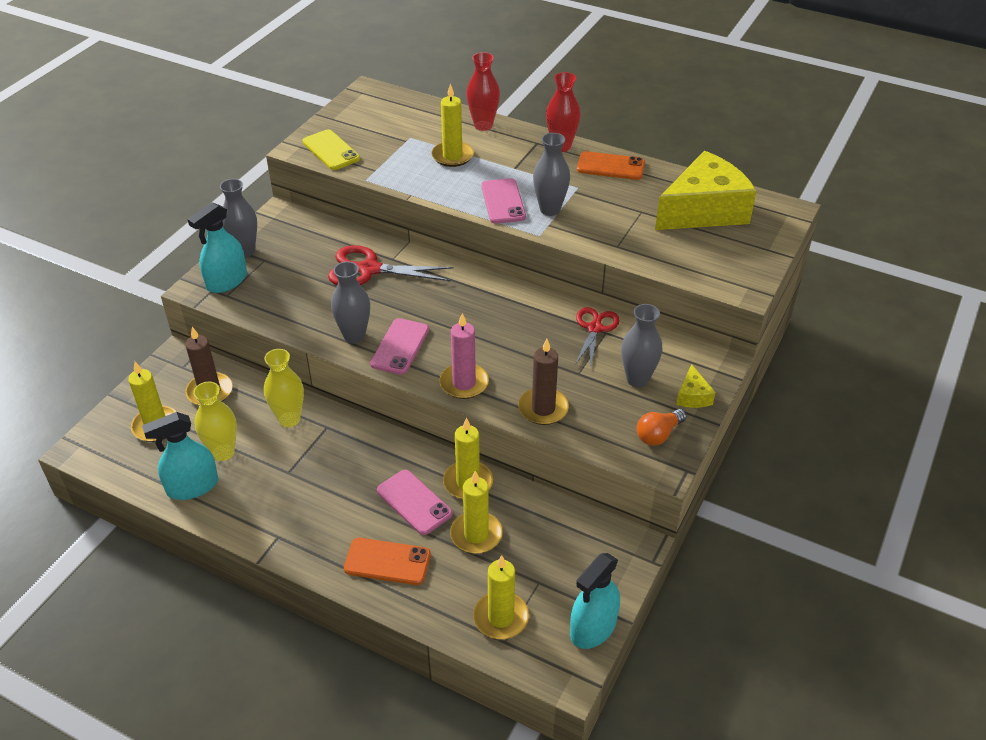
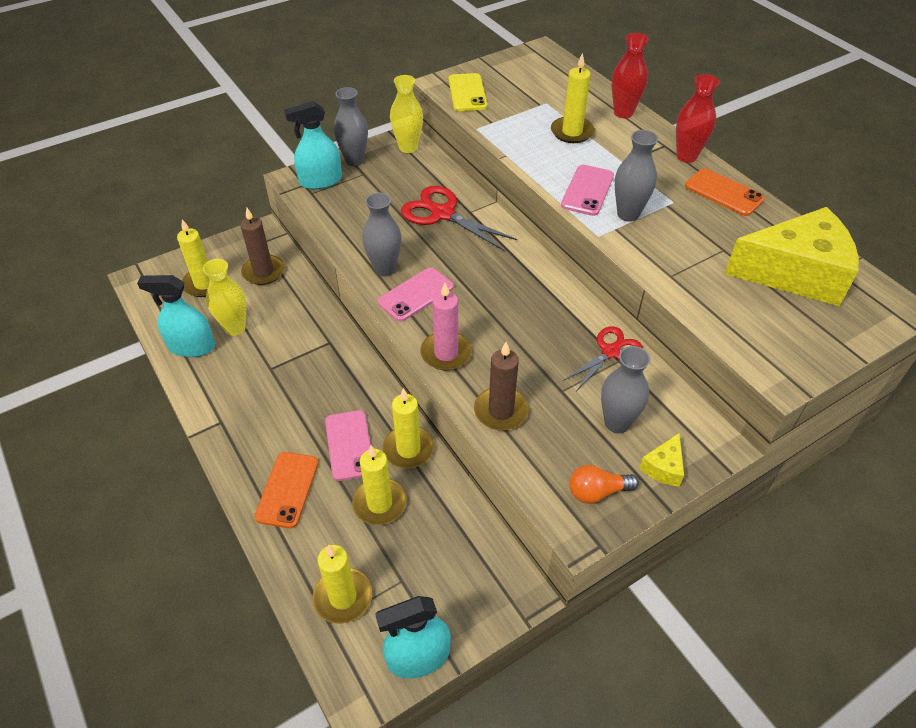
camera: 30 degrees right, 5 degrees up
(289, 419) = (305, 322): yellow vase -> yellow vase (408, 147)
(387, 562) = (287, 489): orange phone -> orange phone turned 60 degrees clockwise

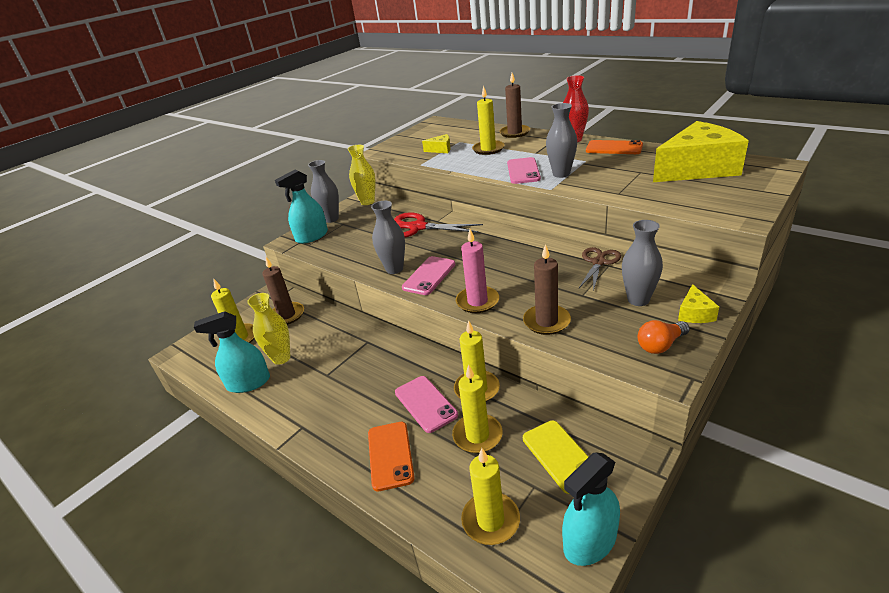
camera: 15 degrees left, 15 degrees down
(467, 93) = (400, 151): yellow phone -> yellow phone (560, 455)
(515, 110) = (441, 150): none -> yellow cheese
(610, 352) = (598, 262): red scissors -> brown scissors
(623, 113) = (514, 133): red vase -> brown candle

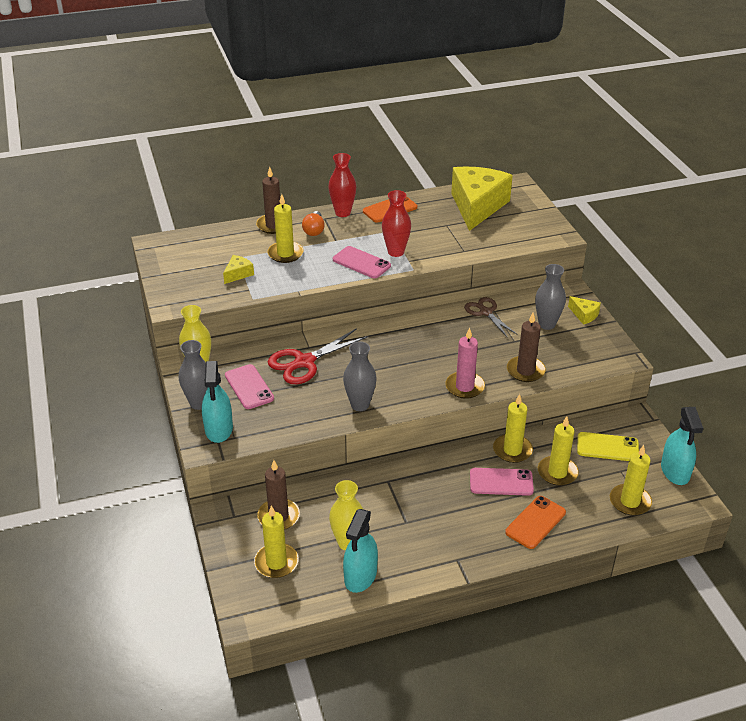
camera: 60 degrees left, 5 degrees up
(390, 455) = (535, 522): orange phone -> orange phone turned 75 degrees counterclockwise
(429, 276) = (397, 392): pink phone -> pink phone (249, 387)
(561, 174) = (396, 252): grey vase -> red vase
(660, 345) = (598, 344): orange light bulb -> orange light bulb (314, 230)

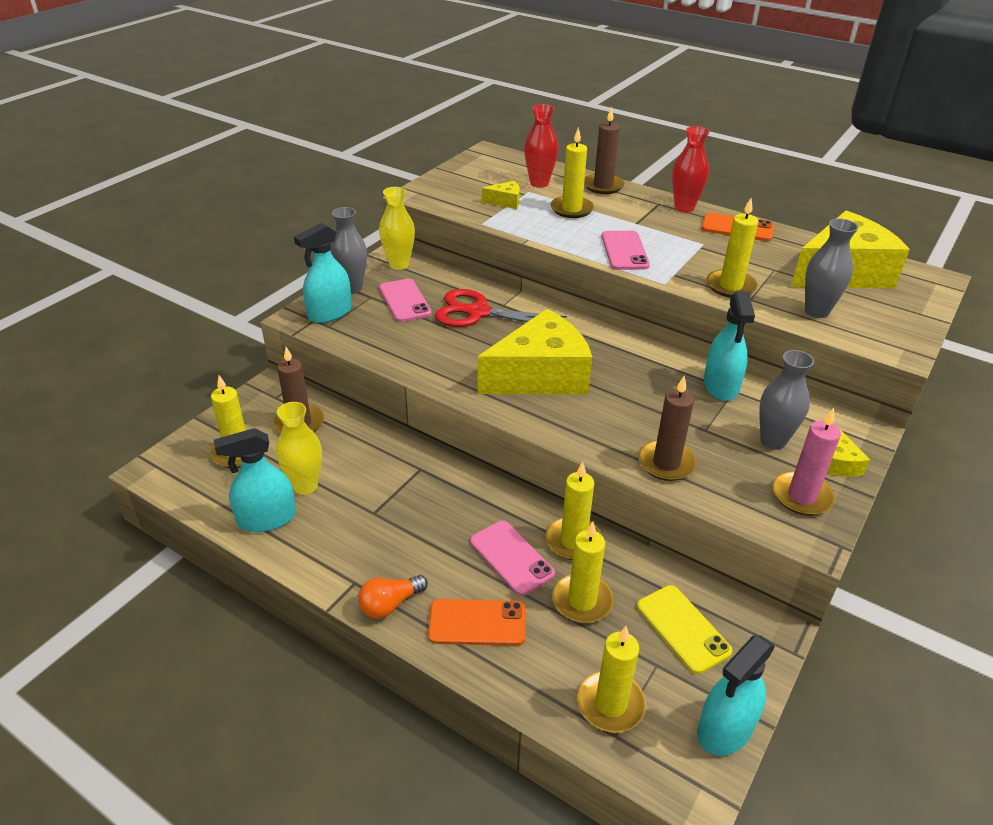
camera: 50 degrees right, 0 degrees up
(249, 387) = (405, 301): pink phone -> pink phone turned 45 degrees counterclockwise
(314, 230) = (631, 206): orange light bulb -> orange light bulb (390, 604)
(360, 405) = (458, 374): grey vase -> grey vase (816, 311)
(396, 252) = (675, 261): red vase -> red vase (539, 183)
(401, 372) = (540, 375): none -> yellow cheese
(444, 249) = (730, 286): none -> yellow candle
(464, 387) = (576, 430): pink candle -> pink candle (801, 496)
(486, 312) = (721, 386): brown scissors -> turquoise spray bottle

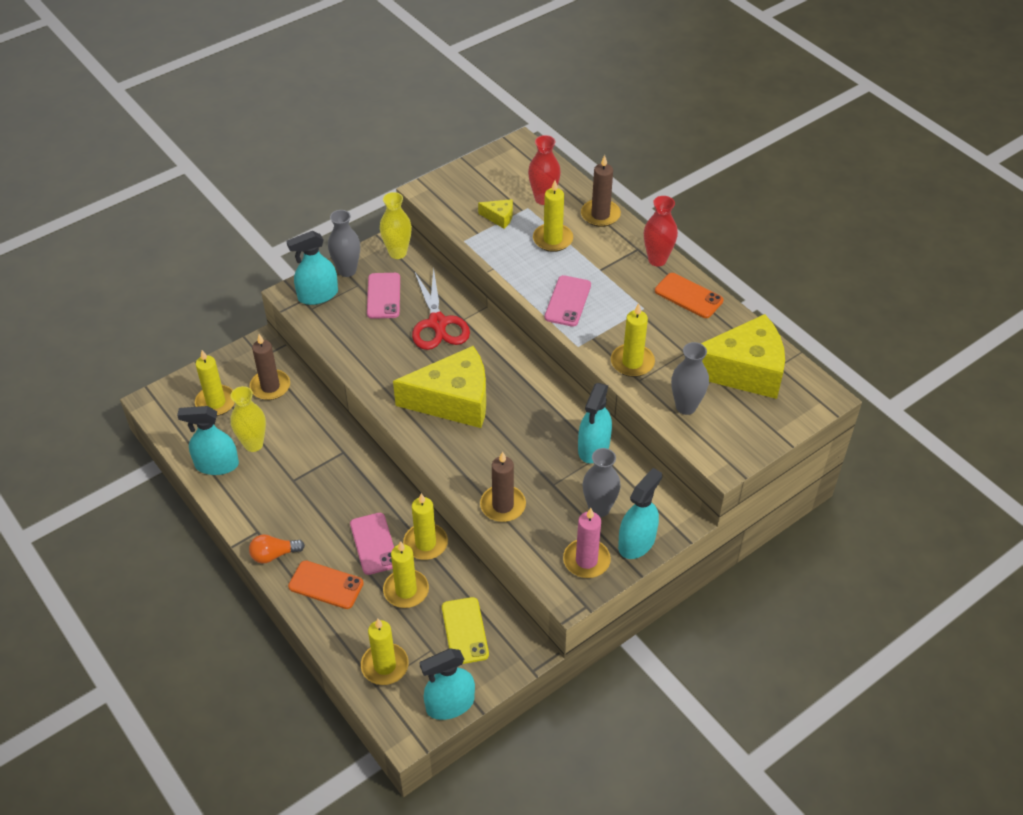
camera: 20 degrees right, 10 degrees up
(478, 312) = (437, 323): red scissors -> red scissors turned 135 degrees counterclockwise
(839, 464) = (636, 542): yellow cheese -> turquoise spray bottle

